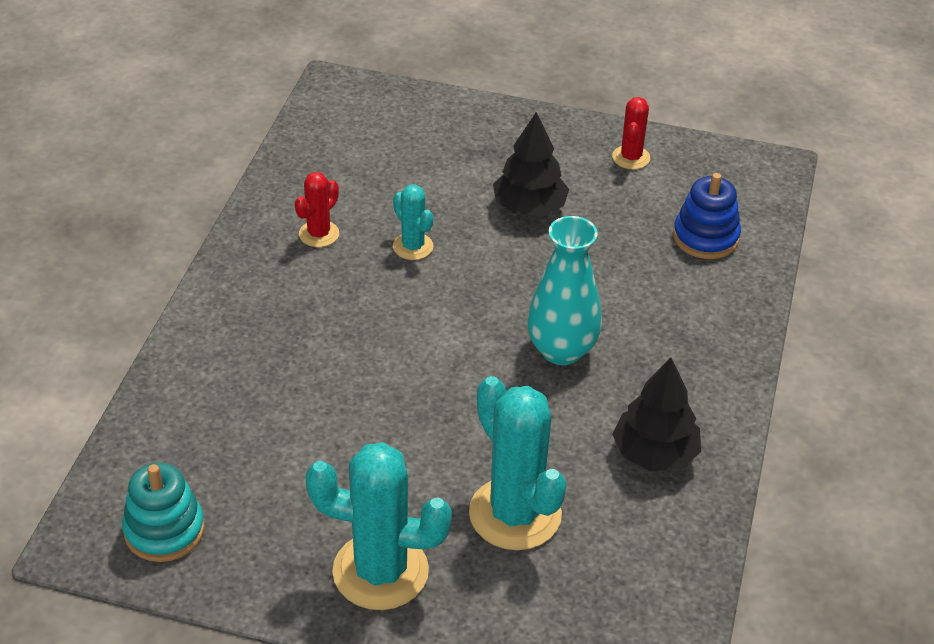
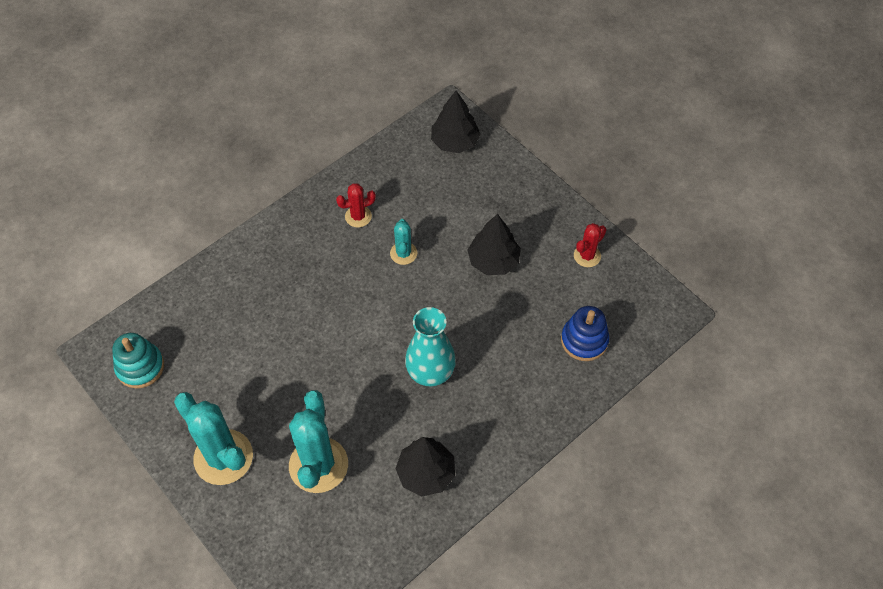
camera: 35 degrees right, 15 degrees up
(371, 112) = (455, 142): none -> black tree

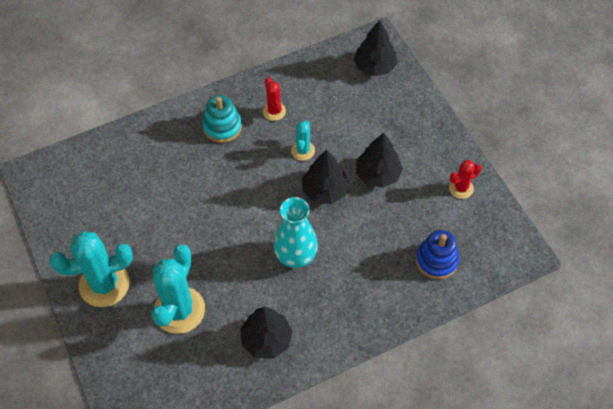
camera: 15 degrees right, 0 degrees up
(140, 367) = (60, 194): turquoise stacking toy -> turquoise stacking toy (222, 127)
(223, 457) = (104, 284): turquoise cactus -> turquoise cactus turned 75 degrees counterclockwise
(358, 216) = (274, 111): red cactus -> red cactus turned 75 degrees clockwise
(441, 292) = (324, 190): none -> black tree

